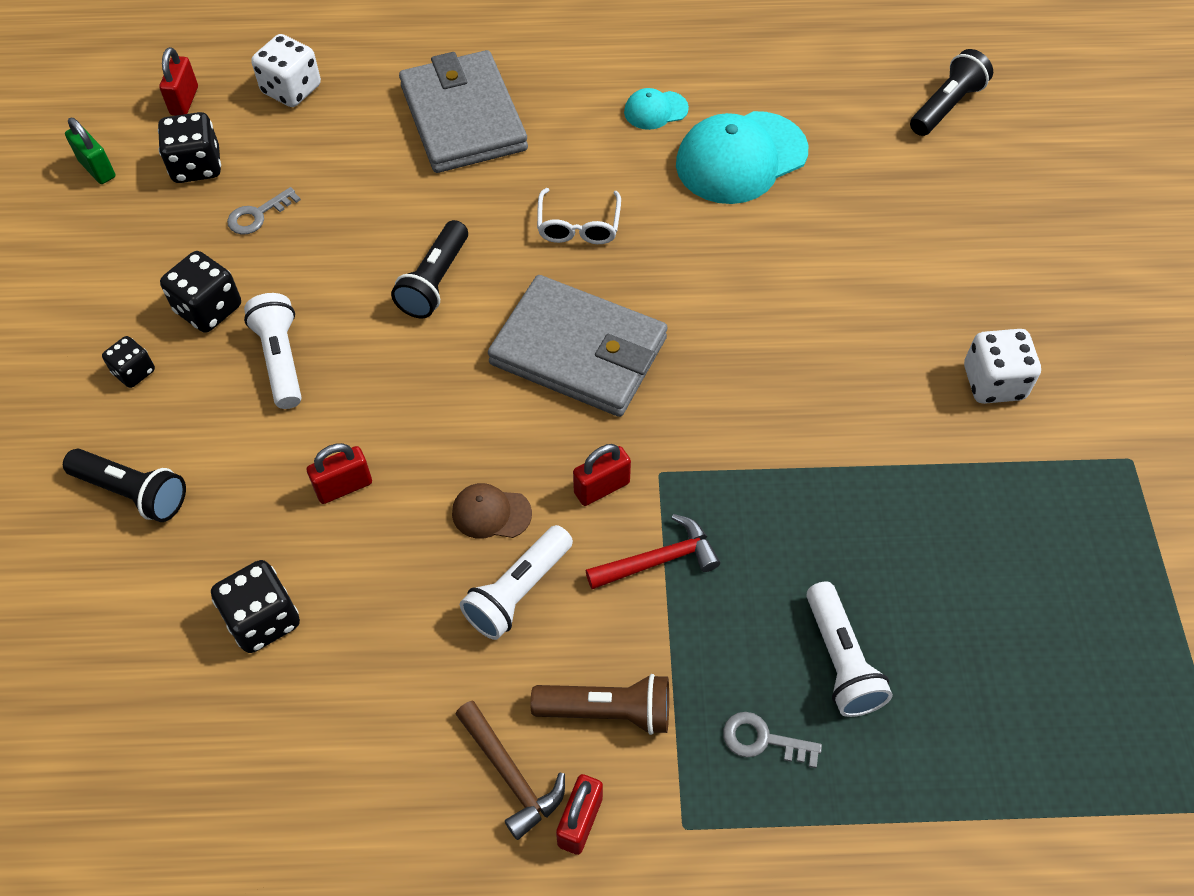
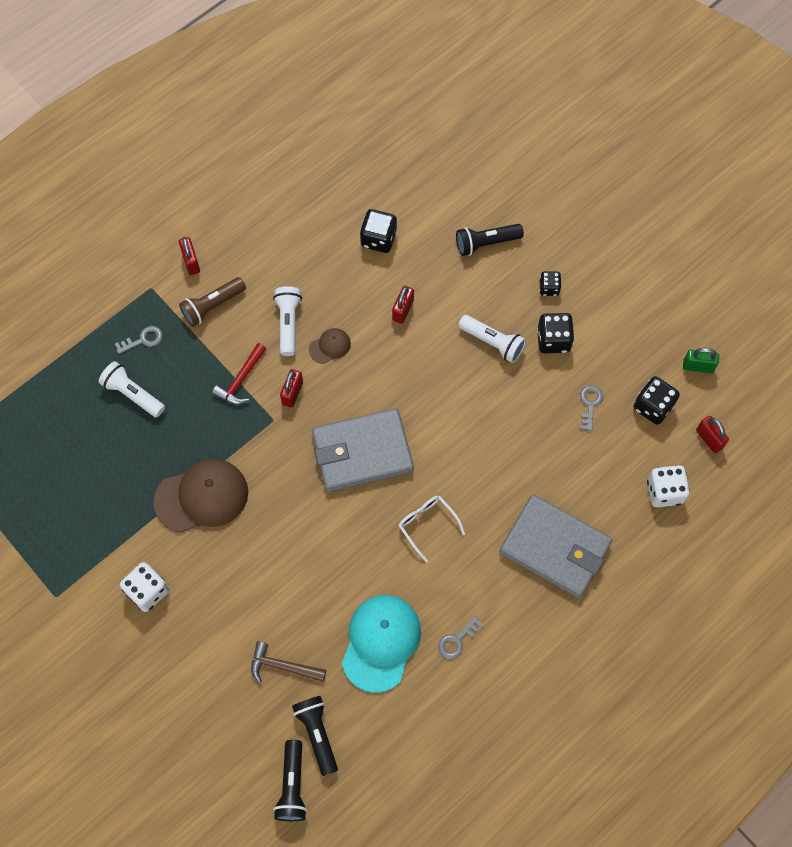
camera: 140 degrees right, 10 degrees up
(434, 282) = (466, 436): black flashlight -> black flashlight (317, 734)
(510, 774) = (230, 258): brown hammer -> brown hammer (283, 666)
(655, 110) = (457, 640): turquoise cap -> grey key
(838, 444) = (202, 497): none -> brown cap

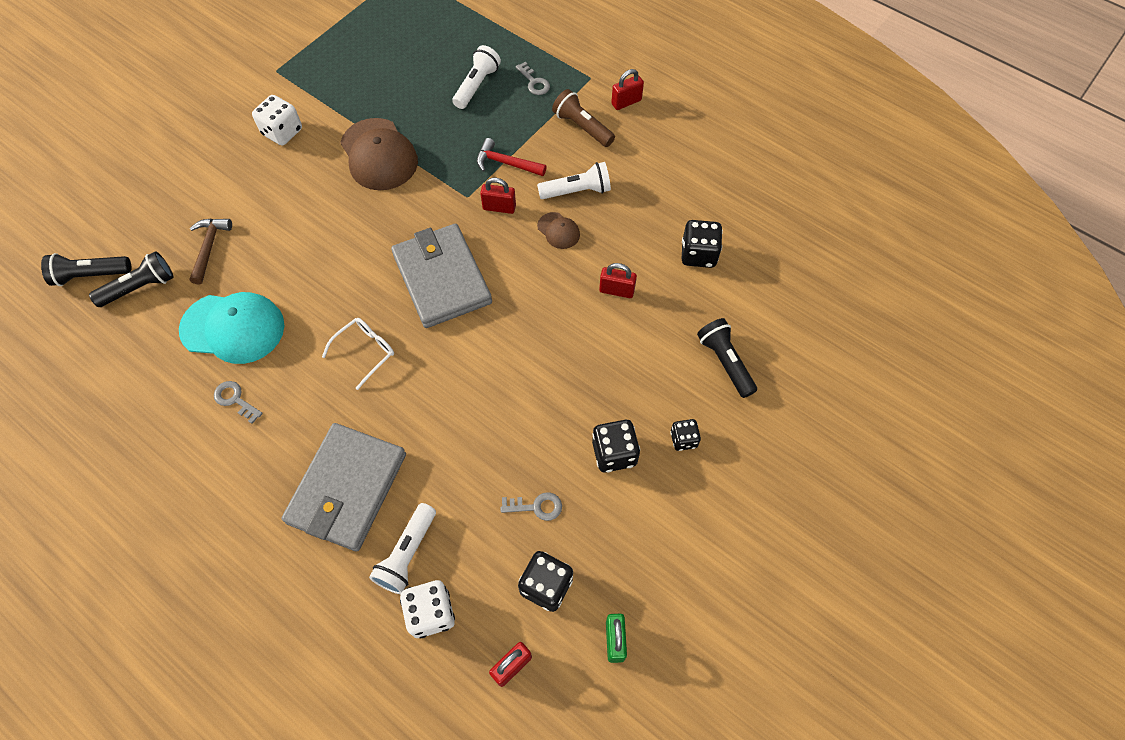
camera: 80 degrees right, 5 degrees down
(493, 342) = (596, 387): white flashlight -> white flashlight (407, 554)

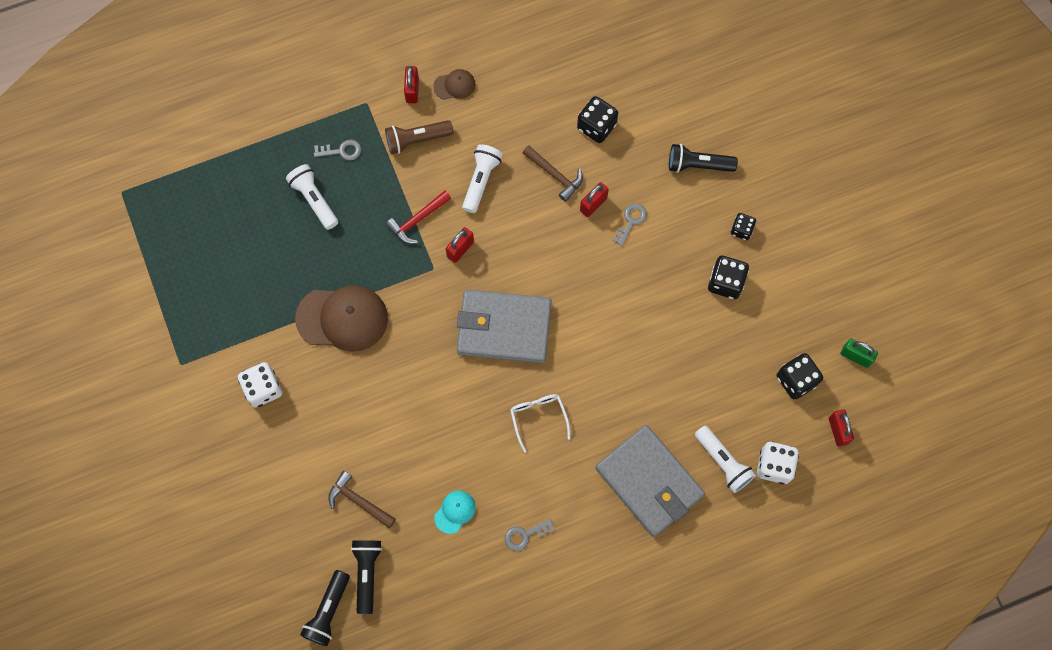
camera: 60 degrees left, 10 degrees up
(233, 328) = (455, 512): turquoise cap -> turquoise cap, size x0.48
(536, 507) = (736, 357): grey key -> grey key (631, 221)
(558, 231) = (511, 216): brown cap -> brown cap (454, 85)
(624, 245) = (555, 175): none -> brown hammer

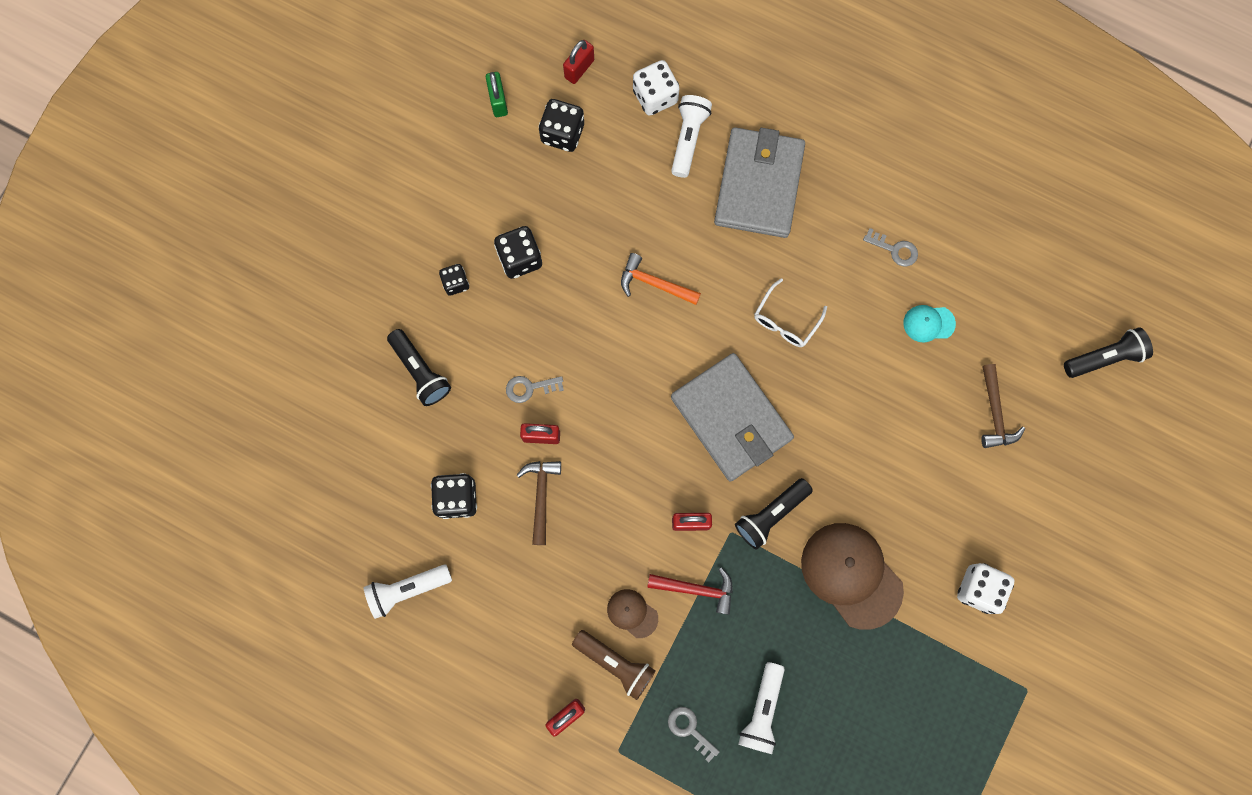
camera: 130 degrees left, 5 degrees up
(367, 573) = (1045, 352): black flashlight -> black flashlight (770, 515)
(454, 85) = (526, 676): brown cap -> brown cap (632, 613)
(481, 180) = (605, 562): white flashlight -> white flashlight (407, 590)
(636, 354) = (654, 284): none -> orange hammer

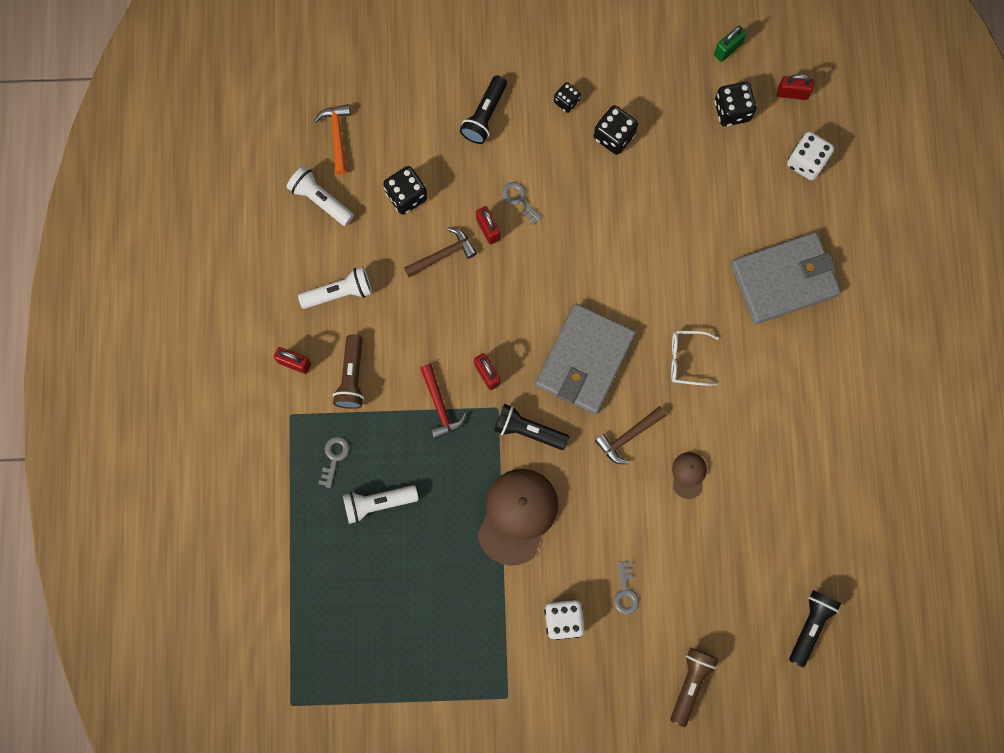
camera: 60 degrees right, 0 degrees up
(632, 613) = (395, 369): brown cap -> brown cap (688, 475)
(654, 284) = (655, 245): orange hammer -> orange hammer (337, 136)
(688, 139) = (787, 206): white flashlight -> white flashlight (339, 293)
(894, 249) = (797, 413): grey key -> grey key (625, 592)
(928, 323) = (752, 471): turquoise cap -> none
(995, 413) = (711, 560): brown hammer -> brown hammer (628, 436)
(1103, 501) = (690, 683): none -> brown flashlight
(1104, 357) = (810, 626): black flashlight -> black flashlight turned 105 degrees counterclockwise

